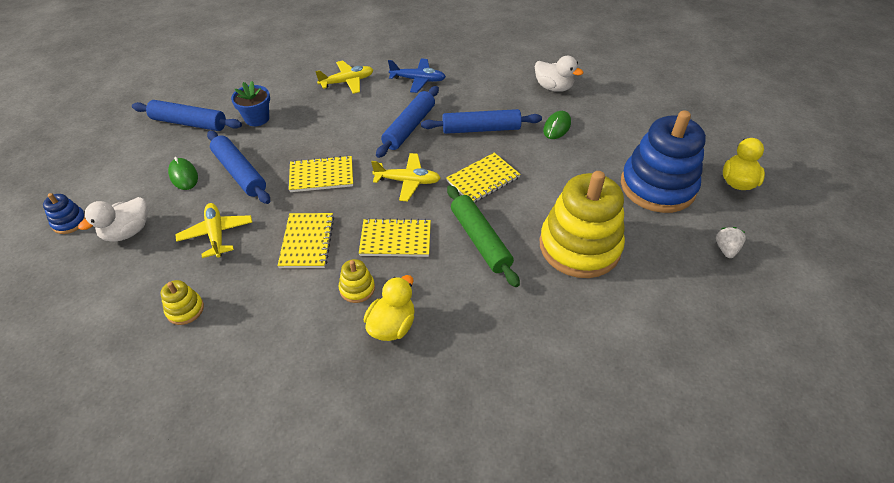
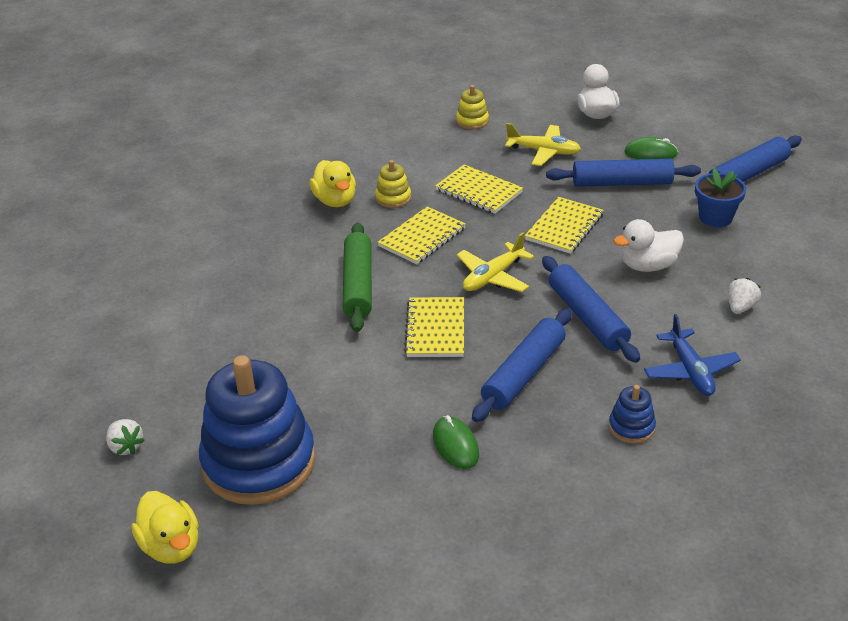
camera: 130 degrees right, 10 degrees down
(69, 222) = (640, 92): blue stacking toy -> blue stacking toy (631, 427)
(347, 82) = (740, 307): yellow plane -> white strawberry
(418, 80) = (690, 371): blue plane -> blue plane turned 60 degrees counterclockwise
(480, 240) = (358, 285): green rolling pin -> green rolling pin turned 75 degrees clockwise
(553, 87) = (544, 501): white duck -> white duck (648, 266)
(579, 246) = (269, 343): yellow stacking toy -> none

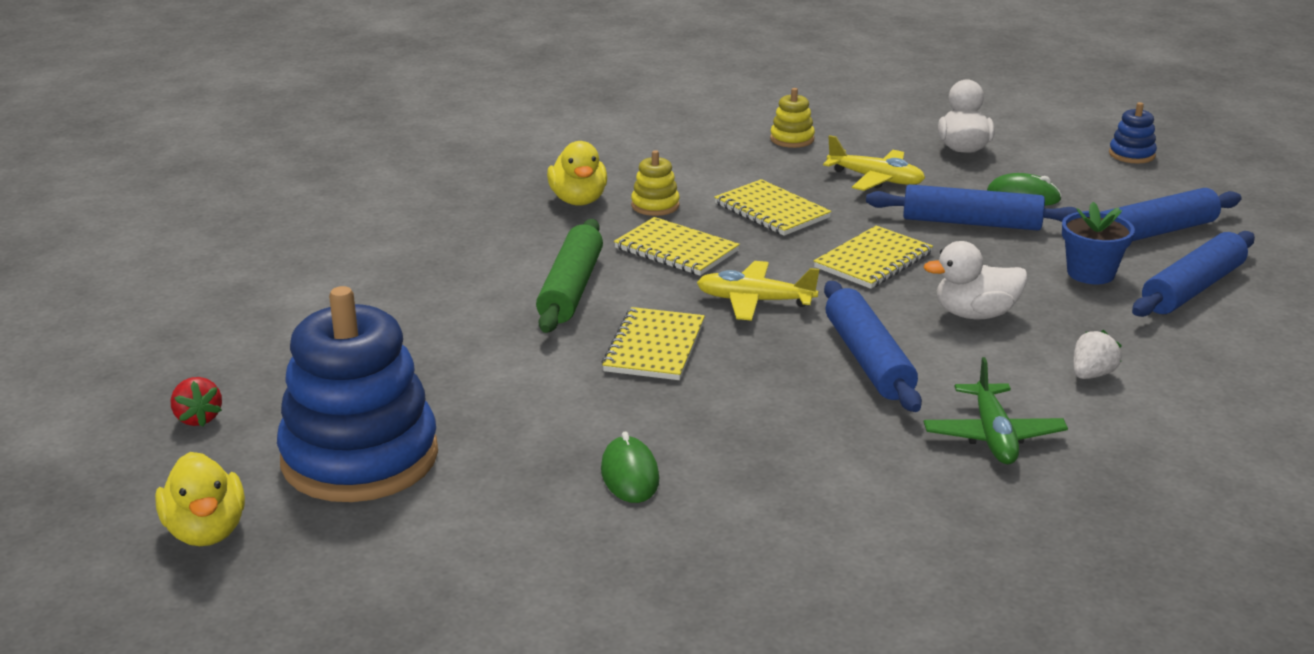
camera: 10 degrees right, 10 degrees down
(126, 447) = (198, 418): white strawberry -> red strawberry
(422, 237) = (676, 250): yellow notebook -> yellow notebook turned 75 degrees clockwise
(493, 277) = (755, 301): yellow plane -> yellow plane turned 45 degrees clockwise
(524, 373) = (755, 409): blue rolling pin -> blue rolling pin (1193, 288)
(631, 427) = (884, 488): blue stacking toy -> blue stacking toy (1131, 154)
(690, 371) = (992, 436): blue plane -> green plane

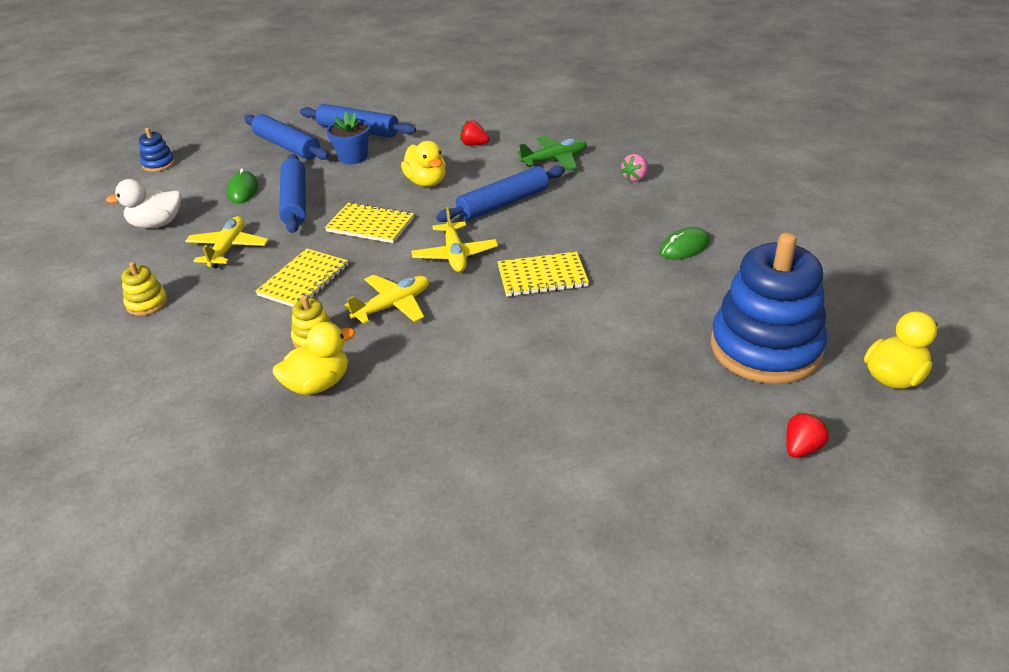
camera: 110 degrees left, 10 degrees up
(571, 289) = (484, 335): green rolling pin -> none
(676, 250) = (393, 306): yellow notebook -> yellow plane
(877, 497) = (635, 178): none -> pink strawberry
(975, 314) = (426, 182): white duck -> yellow duck
(1091, 375) = (474, 144): white strawberry -> red strawberry

